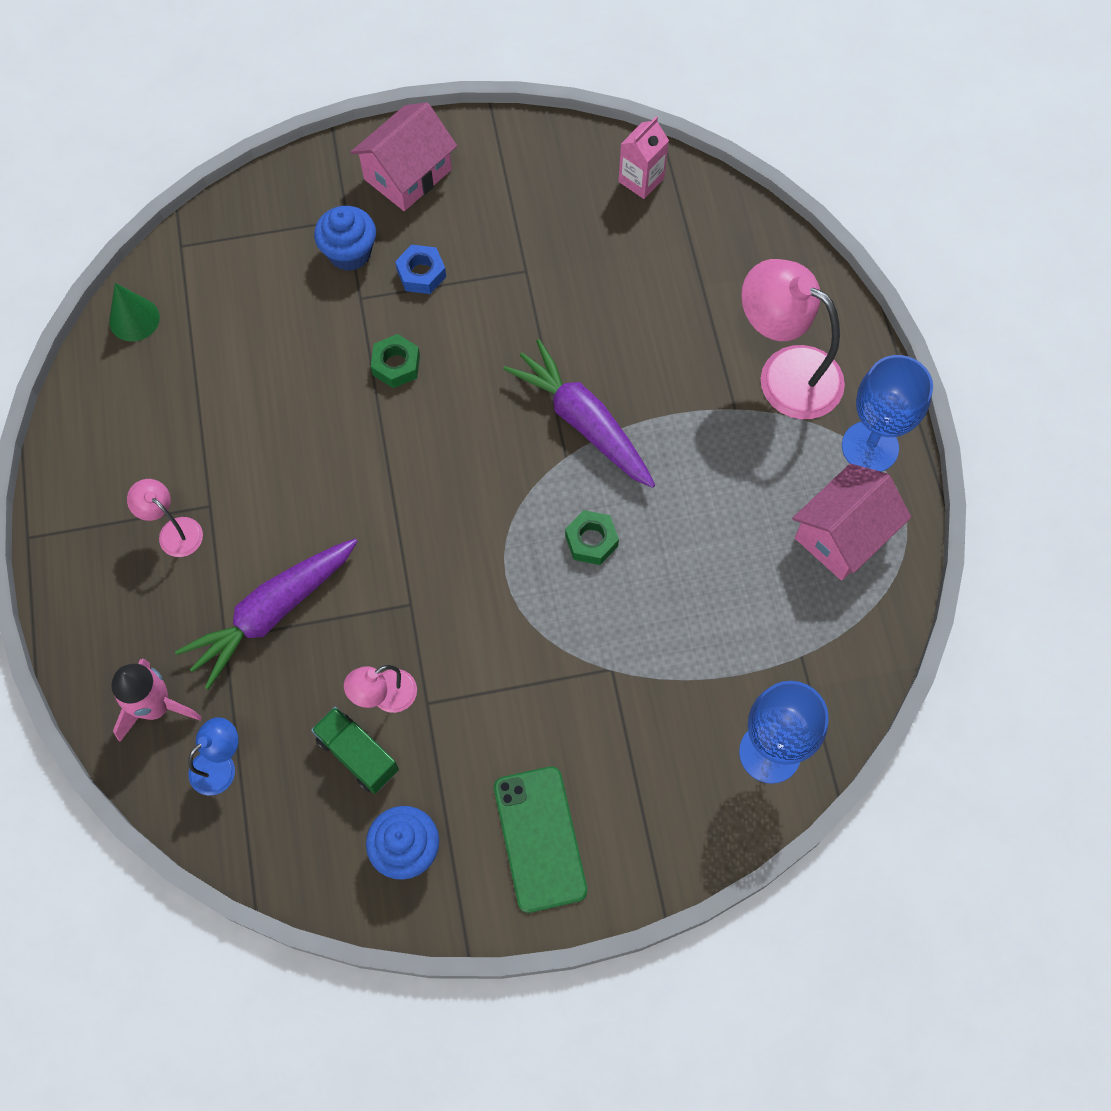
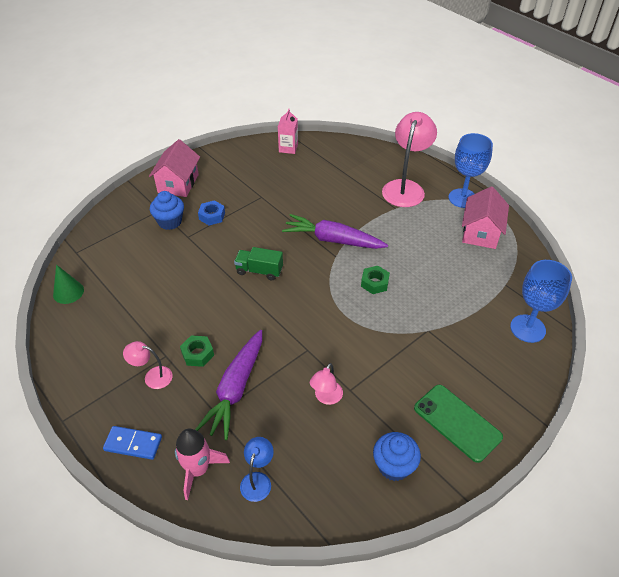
camera: 30 degrees left, 20 degrees down
(96, 623) = (133, 444): none -> blue domino
(358, 755) = (332, 433): green truck -> green truck (259, 271)
(396, 365) = (225, 255): green nut -> green nut (197, 354)
(785, 373) = (405, 187): pink lamp -> pink lamp turned 105 degrees clockwise

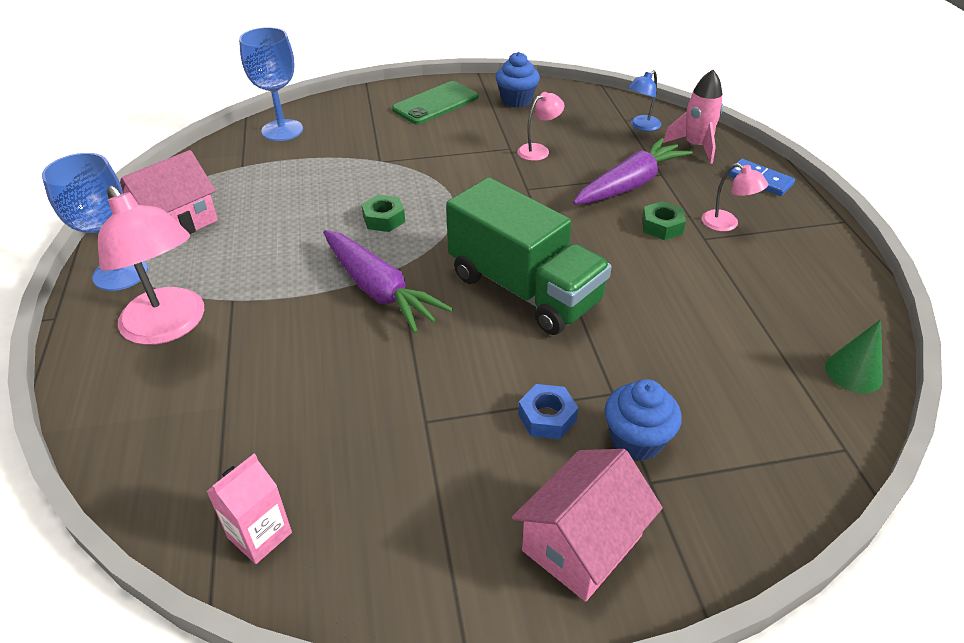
camera: 150 degrees left, 5 degrees down
(259, 271) = (524, 289): green truck -> green truck, size x2.08
(405, 187) = (170, 327): pink lamp -> pink lamp turned 90 degrees counterclockwise
(457, 422) = (435, 103): green phone -> green phone turned 60 degrees clockwise

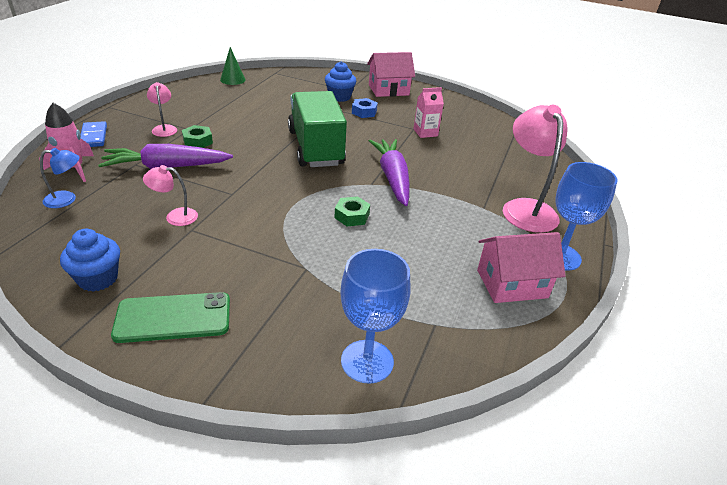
camera: 150 degrees left, 5 degrees down
(260, 535) = (497, 127): pink carton -> pink carton (425, 132)

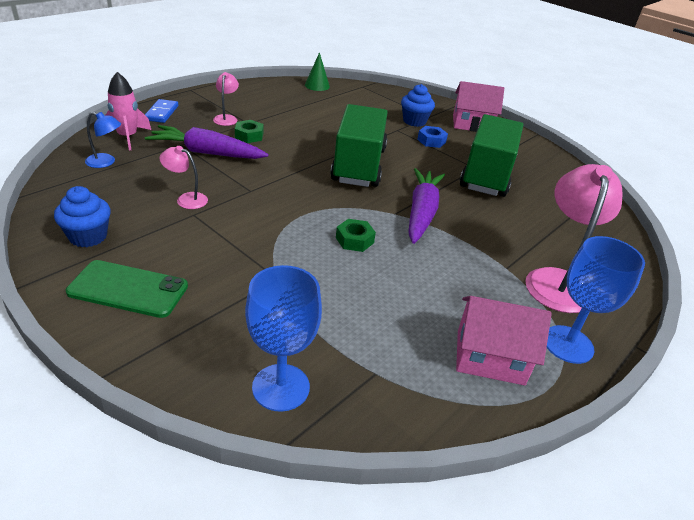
camera: 20 degrees right, 0 degrees up
(425, 132) = (487, 175): pink carton -> green truck

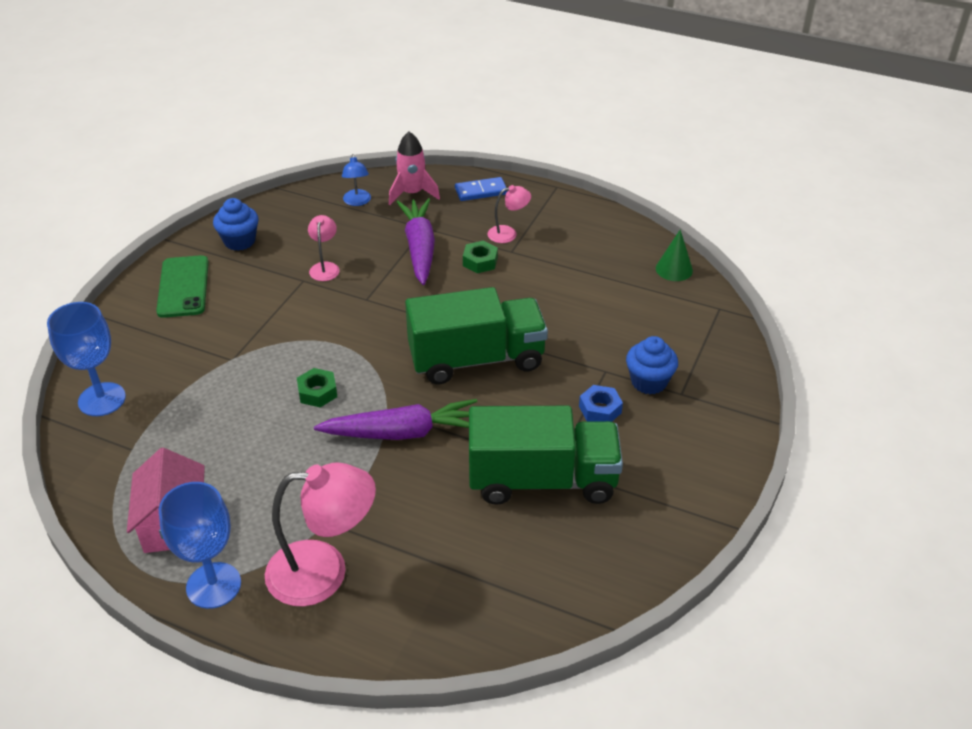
camera: 75 degrees right, 5 degrees up
(472, 124) = (699, 443): pink house -> none

